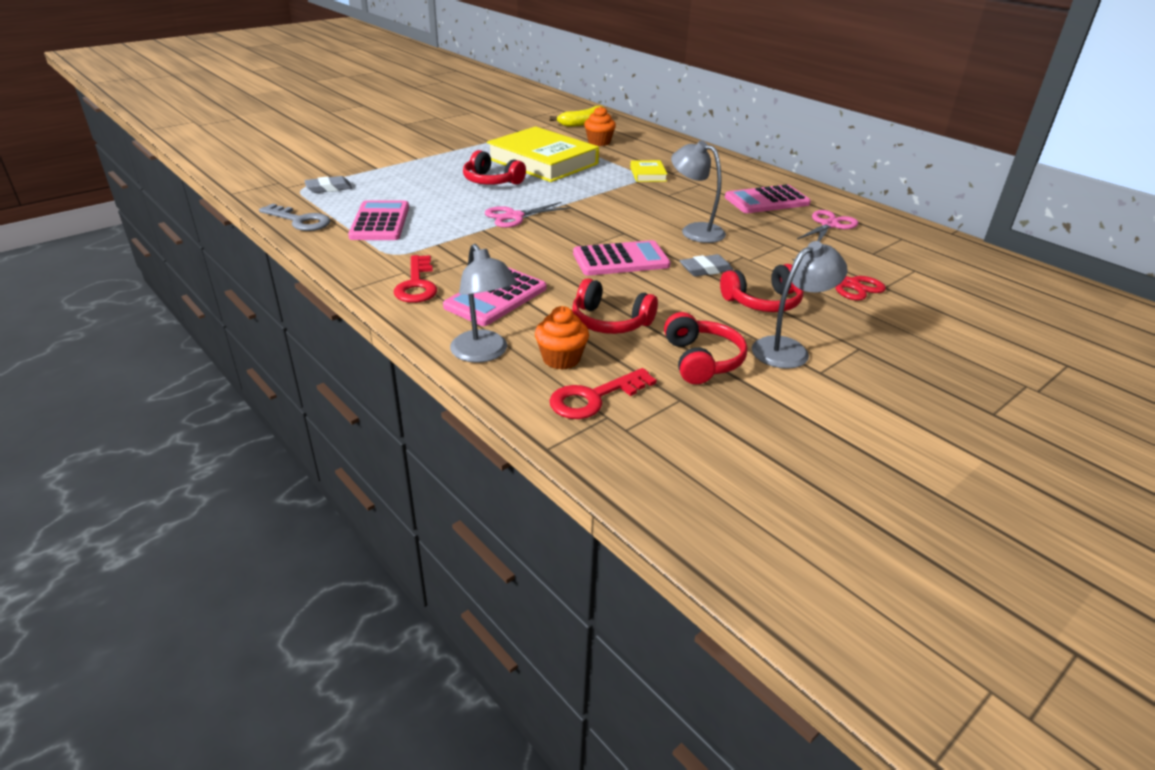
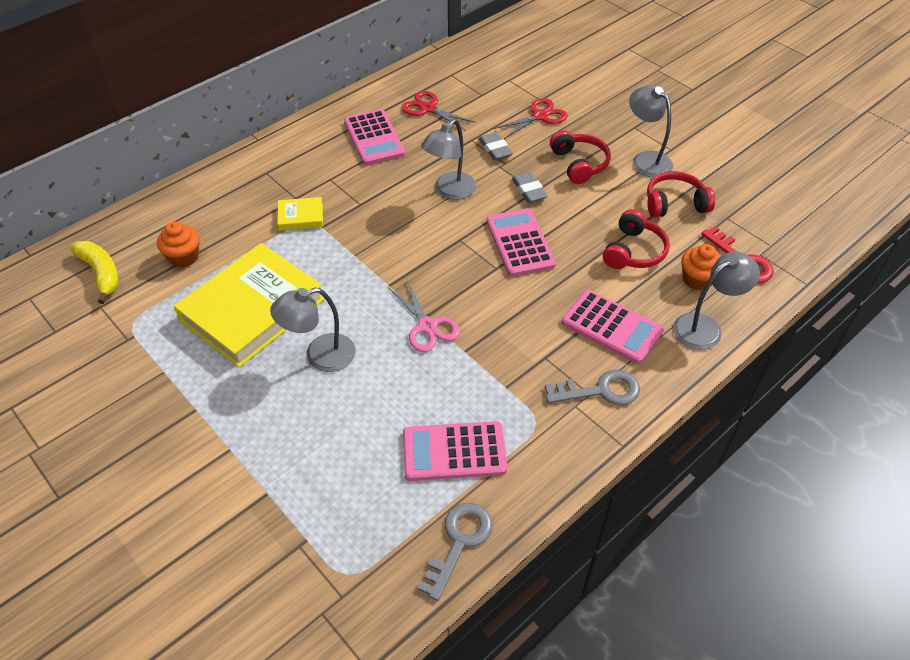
camera: 90 degrees left, 15 degrees up
(329, 188) = (345, 537): grey eraser -> grey eraser (495, 149)
(417, 285) = (600, 390): red key -> grey key
(491, 181) = (320, 356): red headphones -> grey lamp
(829, 225) = (428, 108): pink scissors -> red scissors

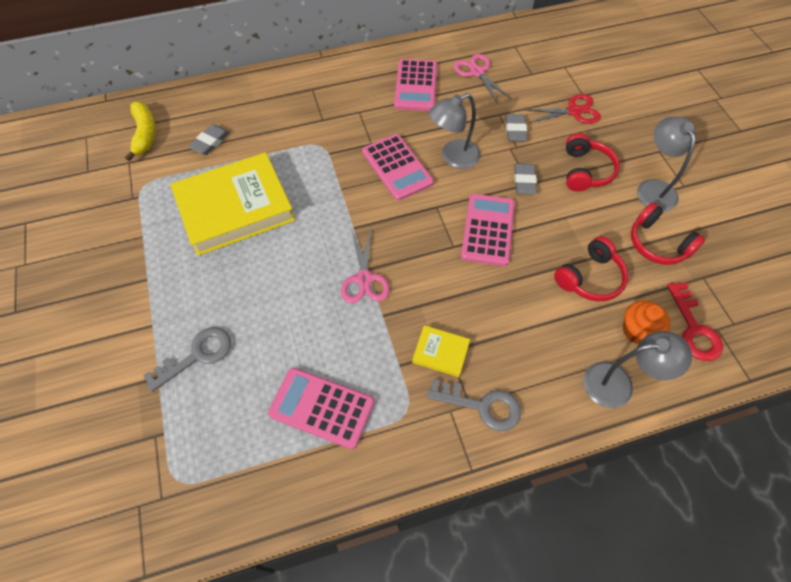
camera: 25 degrees right, 10 degrees up
(184, 257) = (210, 142): orange cupcake -> grey eraser
(301, 217) = (317, 138): yellow book -> yellow book (440, 353)
(320, 356) = (263, 271): grey lamp -> none
(428, 108) = (477, 72): red scissors -> pink scissors
(459, 542) = (279, 496): grey key -> grey key (197, 355)
(612, 327) = (527, 346): pink calculator -> pink calculator (397, 167)
(675, 203) = (657, 243): red headphones -> red headphones turned 150 degrees counterclockwise

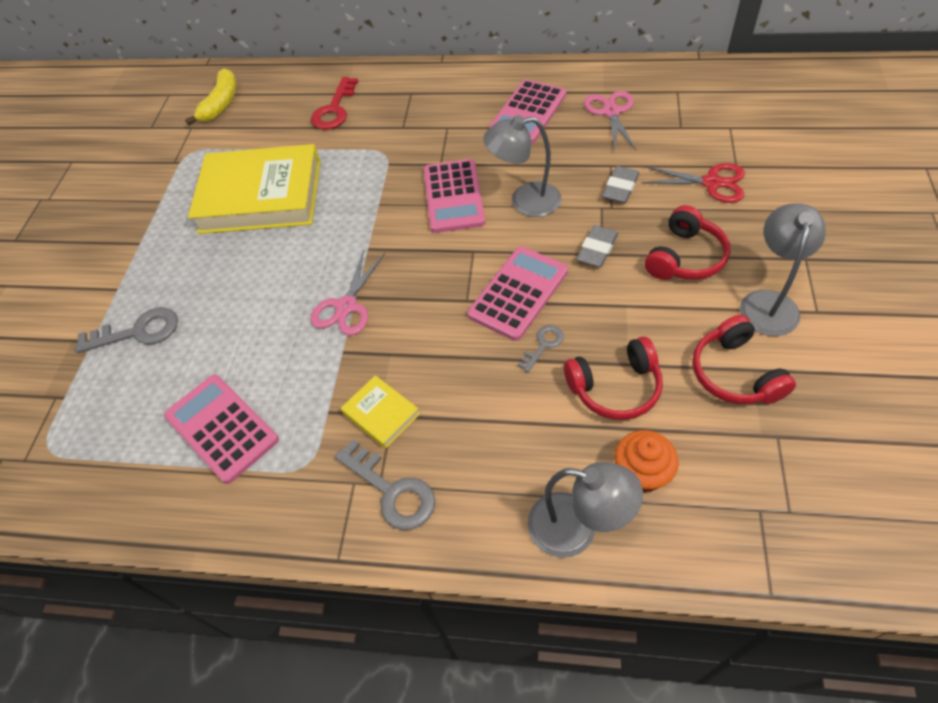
camera: 30 degrees right, 5 degrees down
(210, 142) = (277, 125): grey eraser -> none
(526, 263) = (543, 345): none -> grey key
(694, 329) = (724, 497): red key -> red key (334, 109)

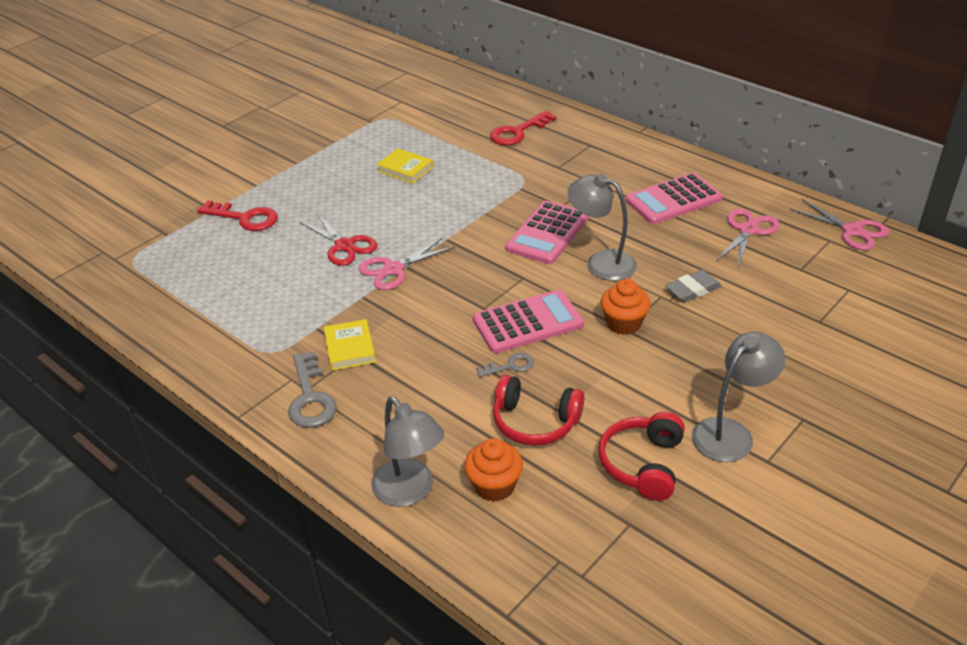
camera: 30 degrees right, 15 degrees down
(138, 332) = (245, 218): grey key -> red key
(221, 103) = (438, 93): yellow banana -> none
(221, 428) = (241, 302): pink calculator -> none
(261, 196) = (405, 169): yellow book -> yellow book, size x0.42
(597, 249) = (623, 323): grey eraser -> orange cupcake
(685, 75) = (852, 231): none -> pink scissors
(685, 257) = (693, 365): red headphones -> none
(711, 183) = (780, 323): red scissors -> red scissors (344, 246)

